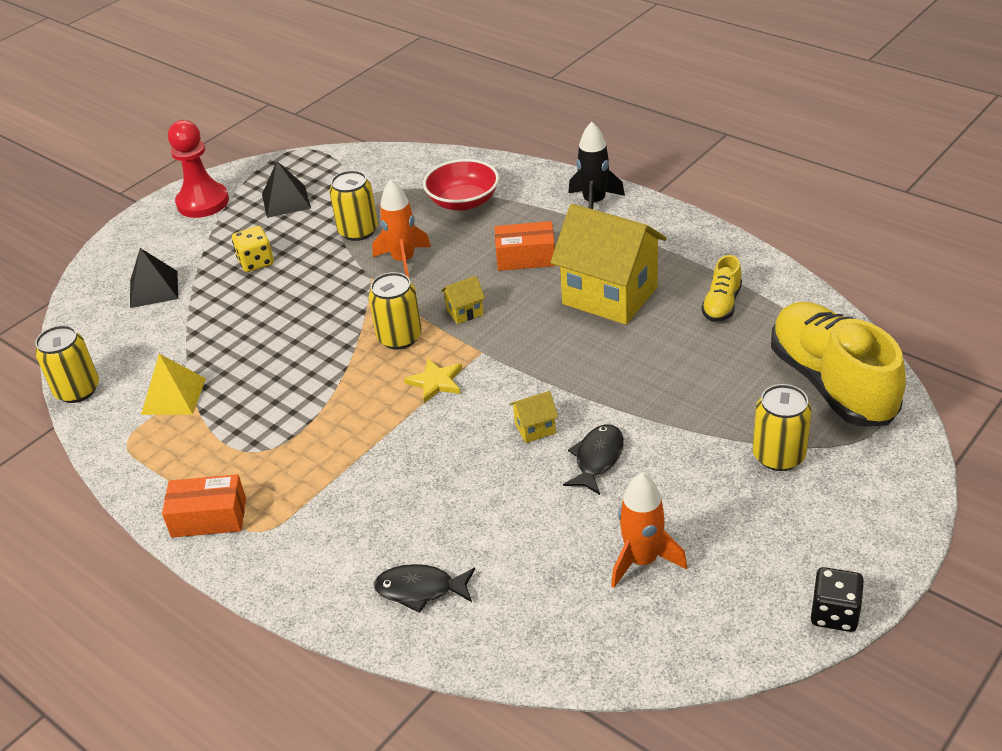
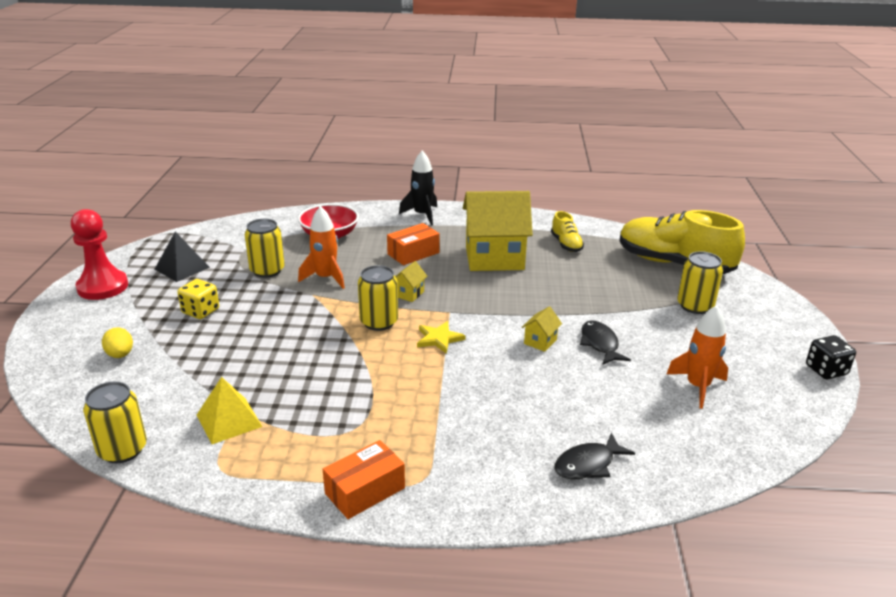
camera: 40 degrees left, 10 degrees down
(153, 289) = (120, 355): black pyramid -> yellow egg

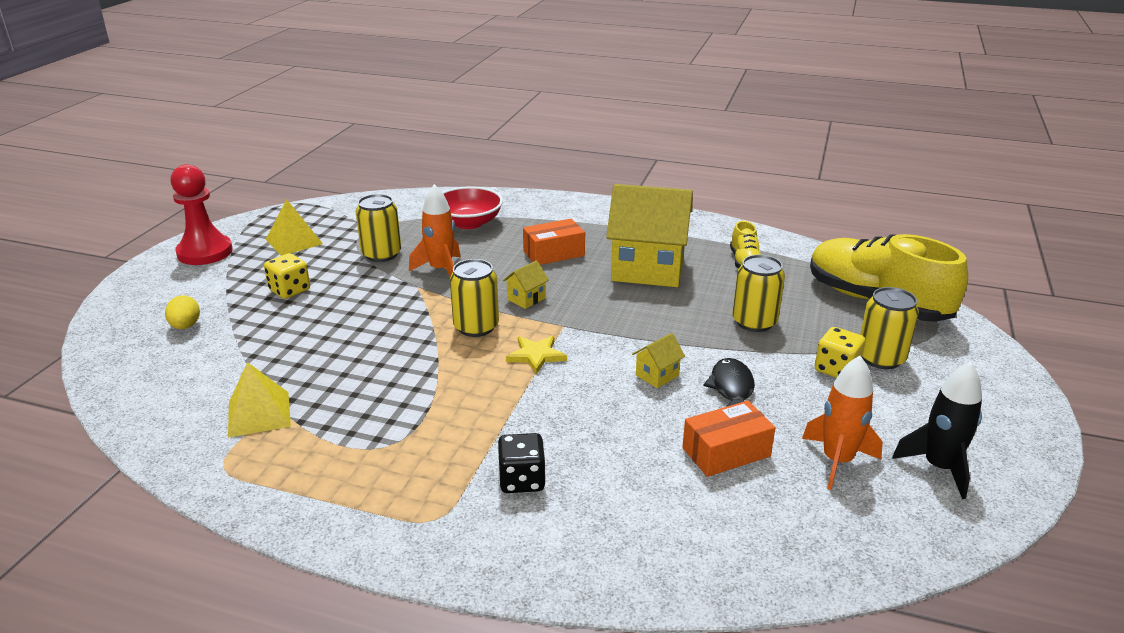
camera: 15 degrees right, 0 degrees up
(122, 450) = (136, 428): yellow can -> yellow can (754, 322)
(182, 268) = (294, 241): black pyramid -> yellow pyramid
(365, 491) = (365, 519): orange box -> orange box (726, 452)
(422, 215) = (585, 211): black rocket -> black rocket (939, 468)
(588, 464) = (646, 535): black fish -> none
(668, 318) = (836, 369): none -> yellow dice
(826, 370) = (1031, 466): black dice -> black dice (522, 480)

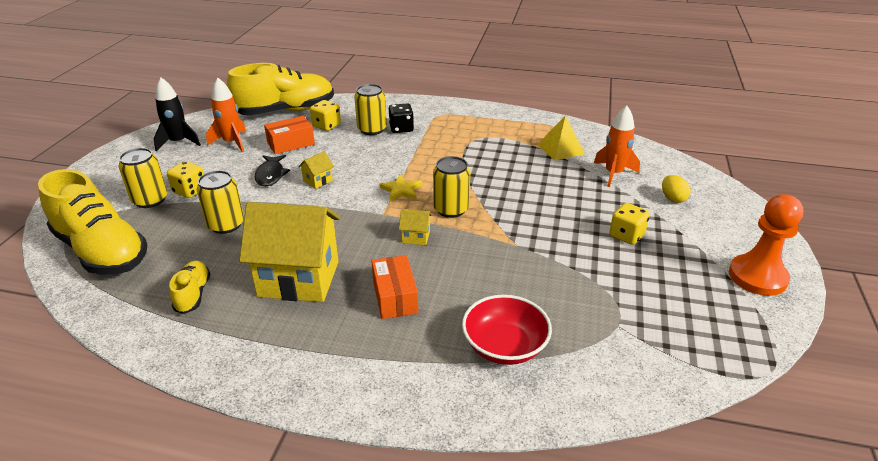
camera: 175 degrees right, 5 degrees up
(205, 252) = (757, 277): red pawn -> orange pawn
(294, 241) = (683, 299): yellow pyramid -> none
(381, 254) = (575, 284): yellow can -> yellow can (372, 129)
(441, 270) = (504, 266): orange rocket -> orange rocket (613, 174)
(526, 299) = (416, 237): yellow house -> yellow house turned 60 degrees clockwise
(553, 253) = (395, 297): orange box -> orange box turned 75 degrees counterclockwise
(672, 498) = (326, 125): none -> yellow dice
(777, 553) = (285, 111): none -> yellow shoe

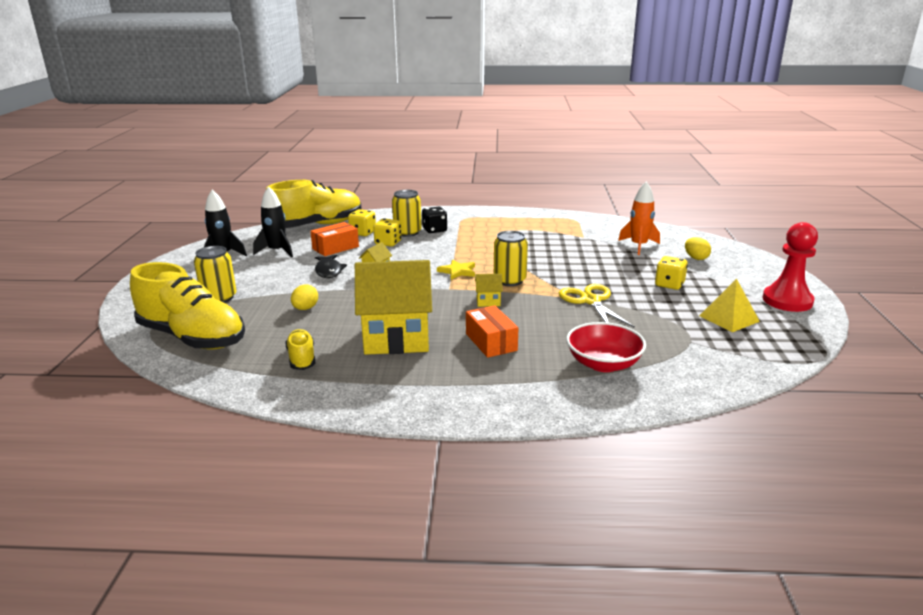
camera: 10 degrees left, 10 degrees down
(190, 191) = (255, 288): yellow dice -> yellow dice (388, 243)
(226, 225) = (305, 308): yellow can -> yellow egg
(232, 142) = (277, 251): orange rocket -> black rocket
(527, 249) = (590, 301): none -> yellow scissors
(561, 149) = (585, 233): yellow pyramid -> yellow pyramid (729, 318)
(757, 277) = (787, 301): orange pawn -> red pawn

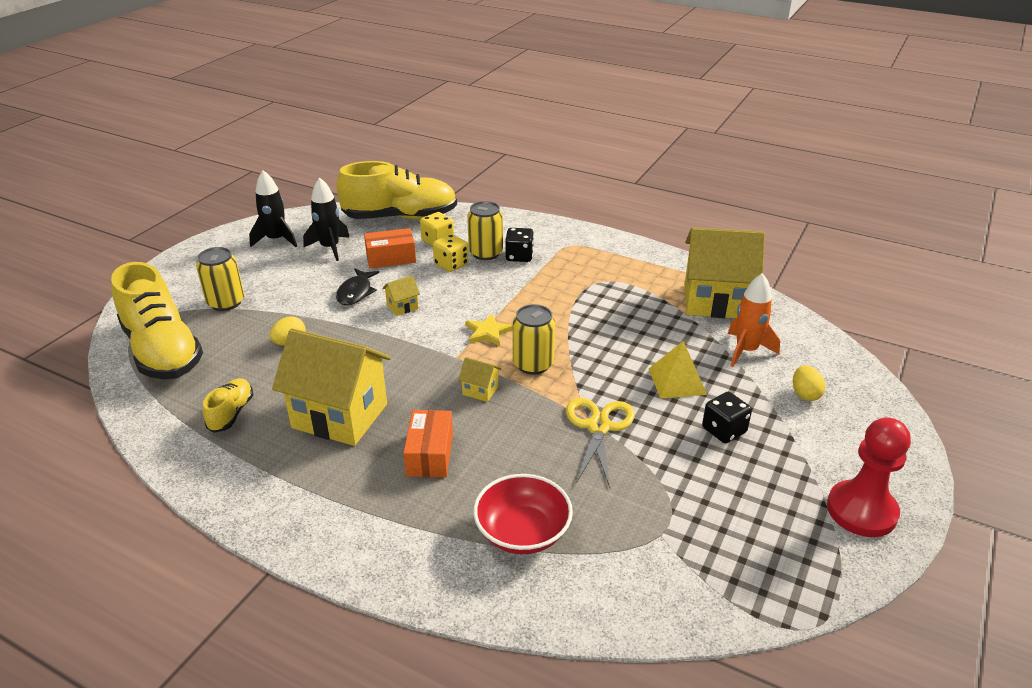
camera: 25 degrees right, 10 degrees up
(593, 227) = (715, 301): none -> yellow house
(669, 284) = (724, 430): yellow dice -> black dice
(729, 318) = (747, 514): yellow pyramid -> yellow pyramid (677, 381)

